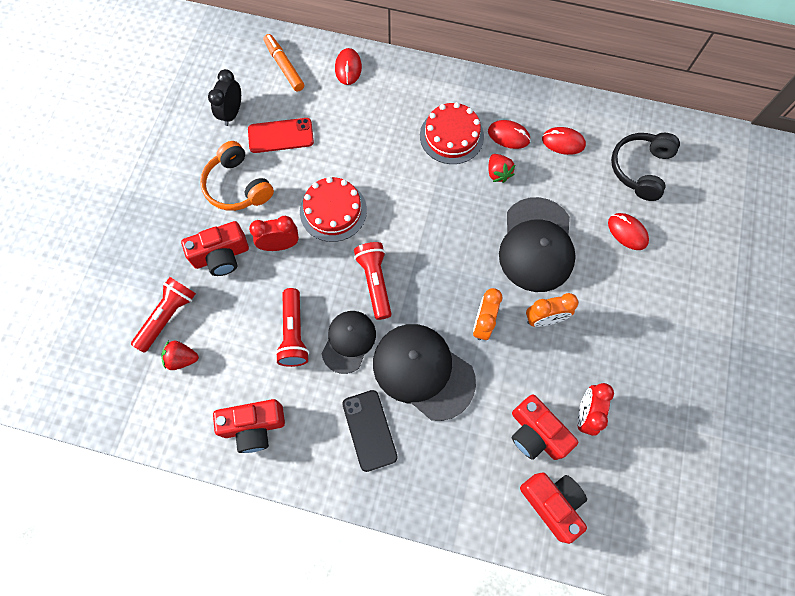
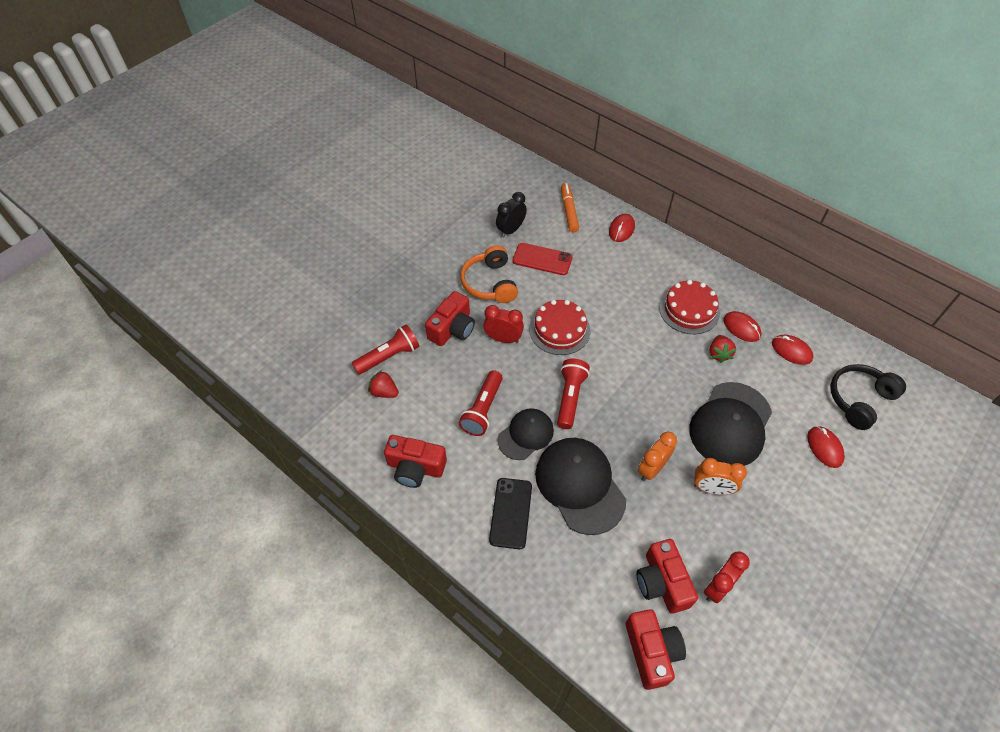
camera: 25 degrees right, 15 degrees down
(221, 256) = (452, 329): red camera -> red camera turned 60 degrees counterclockwise

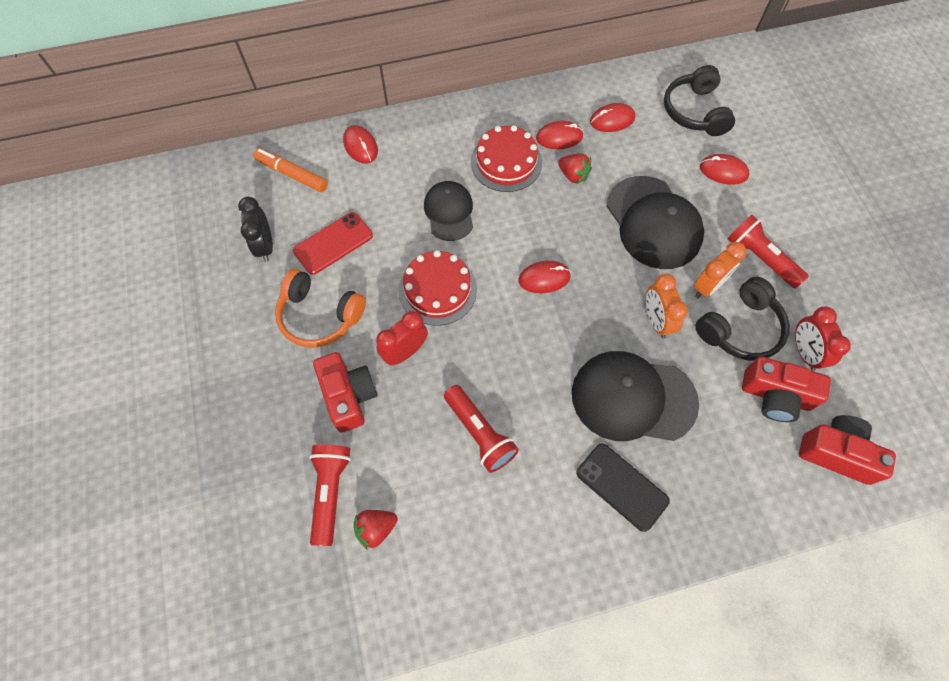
camera: 55 degrees left, 10 degrees up
(415, 468) = (502, 555): red camera -> none
(526, 435) = (541, 410): black cap -> black cap (449, 212)
(570, 397) = (527, 337): red flashlight -> red flashlight (760, 258)
(622, 382) = (544, 278): none -> red mouse
(696, 529) = (740, 328): none -> black headphones

